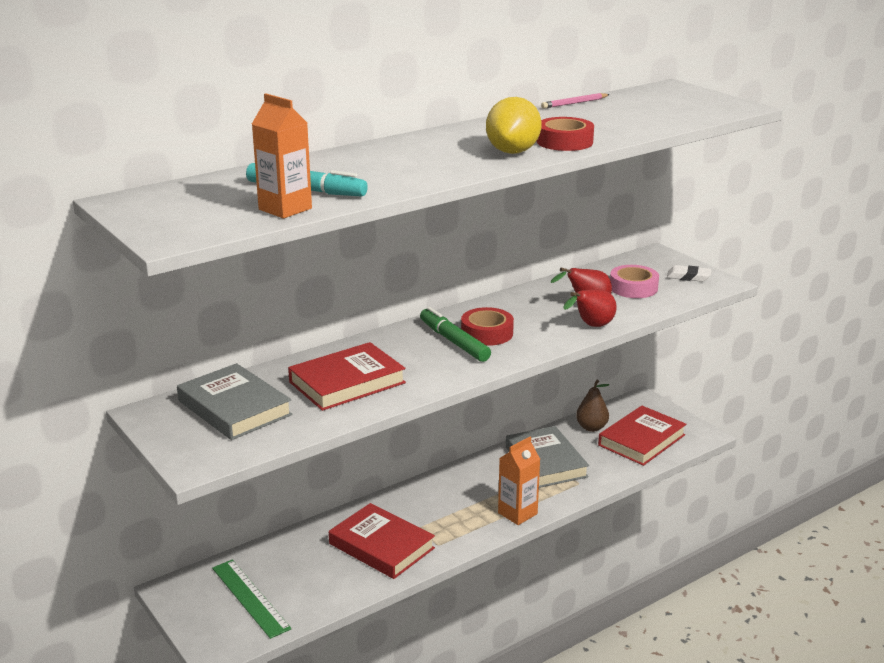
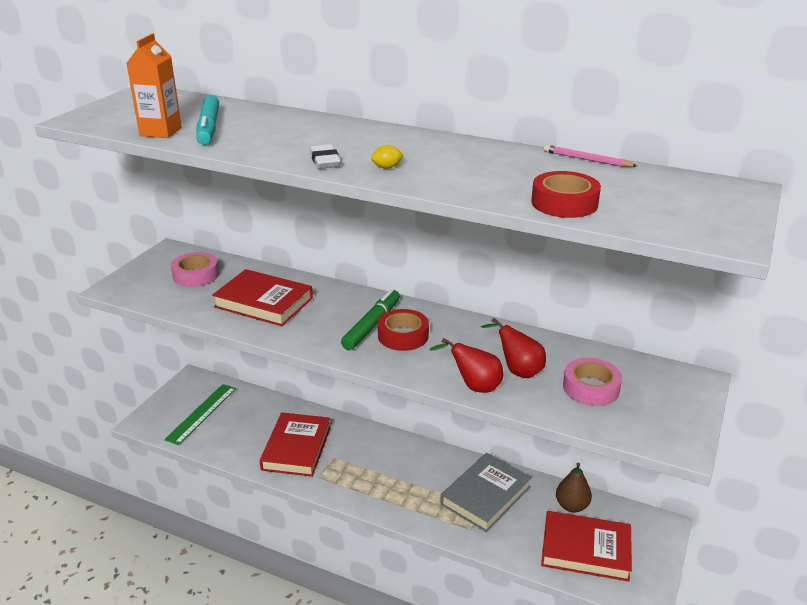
camera: 60 degrees right, 5 degrees up
(234, 408) = (196, 275): grey book -> pink tape
(513, 152) = (387, 167): yellow lemon -> yellow lemon, size x0.41
(517, 513) = (393, 506): orange carton -> none
(564, 142) = (446, 180): red tape -> red tape (564, 203)
(688, 277) = (665, 417): white eraser -> white eraser (325, 161)

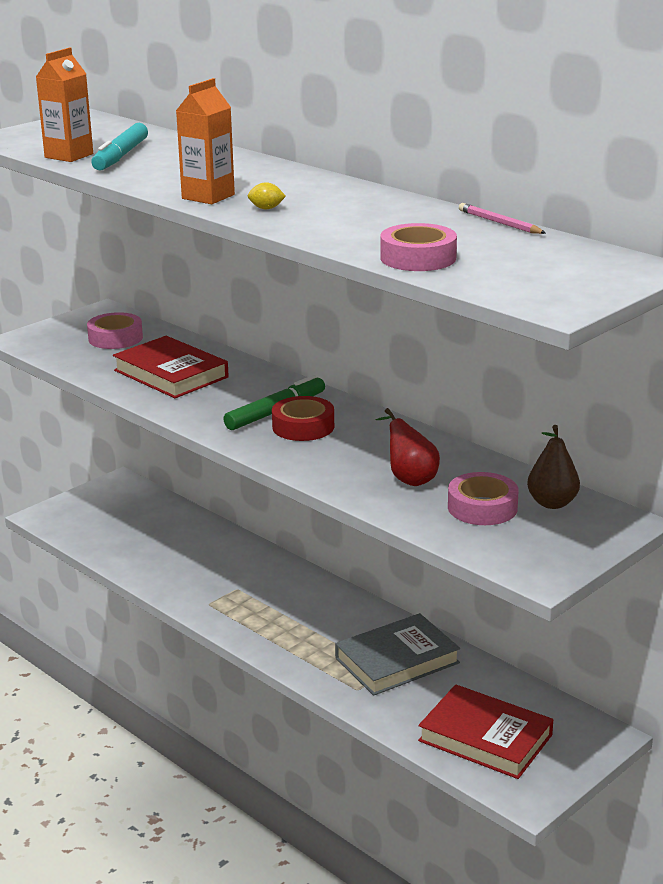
camera: 20 degrees right, 5 degrees down
(201, 413) = (111, 518): green ruler -> none
(296, 448) = (200, 571): red book -> none
(325, 161) = (208, 197): white eraser -> orange carton
(474, 386) = (345, 484): red pear -> none
(564, 203) = (418, 258): red tape -> pink tape
(572, 506) = (499, 692): brown pear -> brown pear (552, 503)

